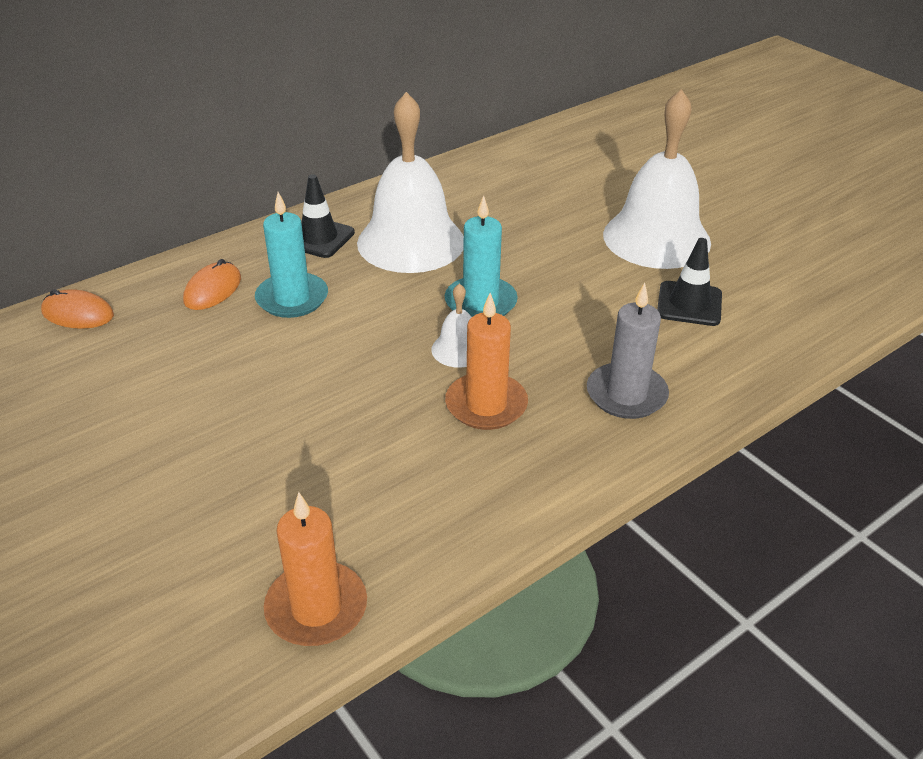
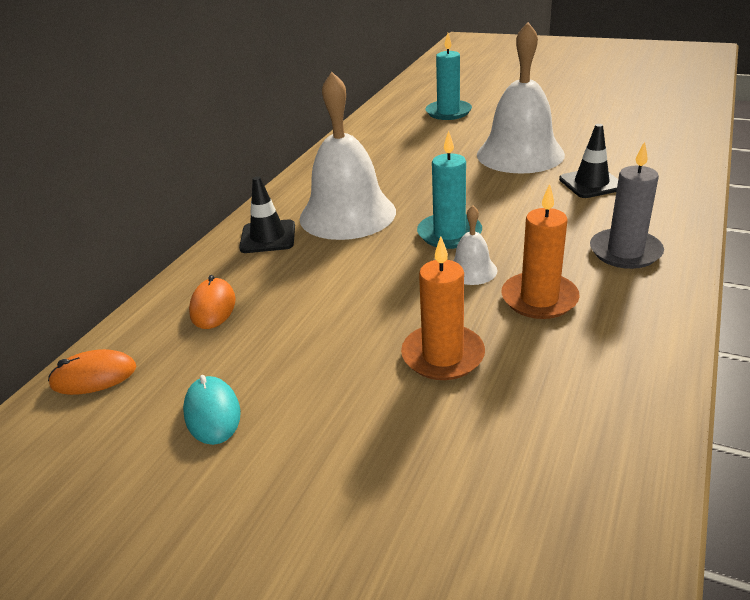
camera: 25 degrees left, 5 degrees down
(130, 384) = (212, 413): none -> turquoise mouse
(292, 298) = (293, 286): turquoise candle -> turquoise candle (448, 112)
(316, 608) = (602, 520): orange candle -> orange candle (443, 355)

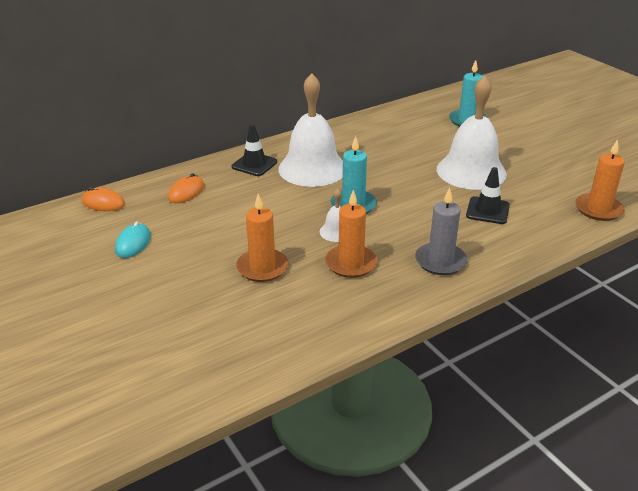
camera: 30 degrees right, 0 degrees up
(680, 144) = (598, 209): none -> orange candle

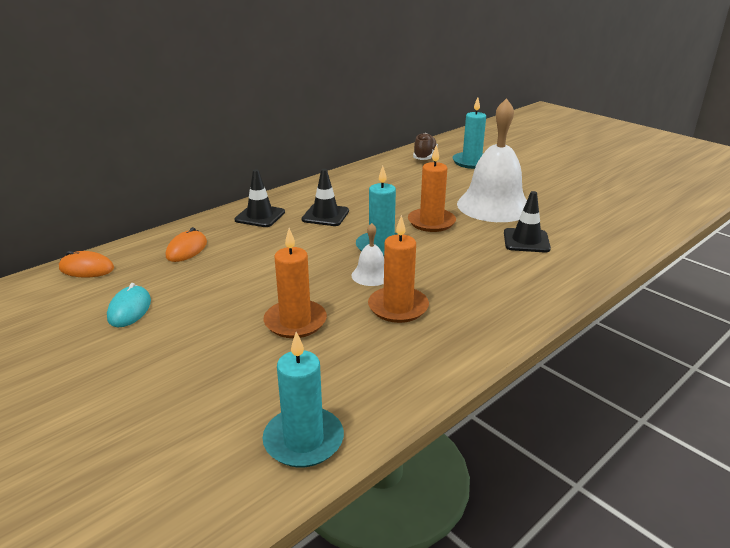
camera: 10 degrees left, 5 degrees down
(246, 364) = (303, 440): none -> turquoise candle
(312, 168) = (325, 215): white bell -> black traffic cone
(424, 110) = (424, 156): none -> brown shoe
(440, 261) = (497, 295): grey candle -> none
(598, 209) = (636, 230): orange candle -> orange candle (431, 222)

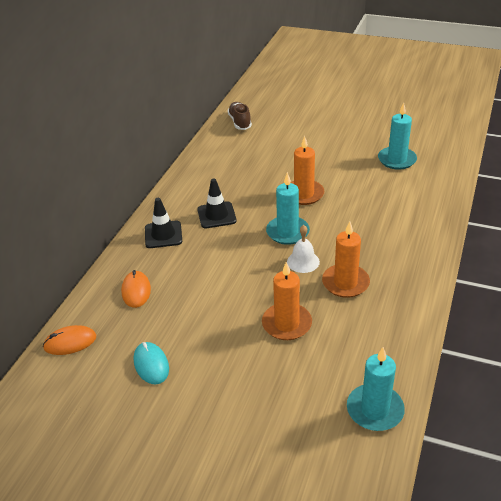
camera: 25 degrees left, 10 degrees up
(471, 162) = (283, 118): turquoise candle -> turquoise candle (397, 160)
(493, 206) = (335, 161): white bell -> none
(526, 241) = (383, 189): black traffic cone -> none

